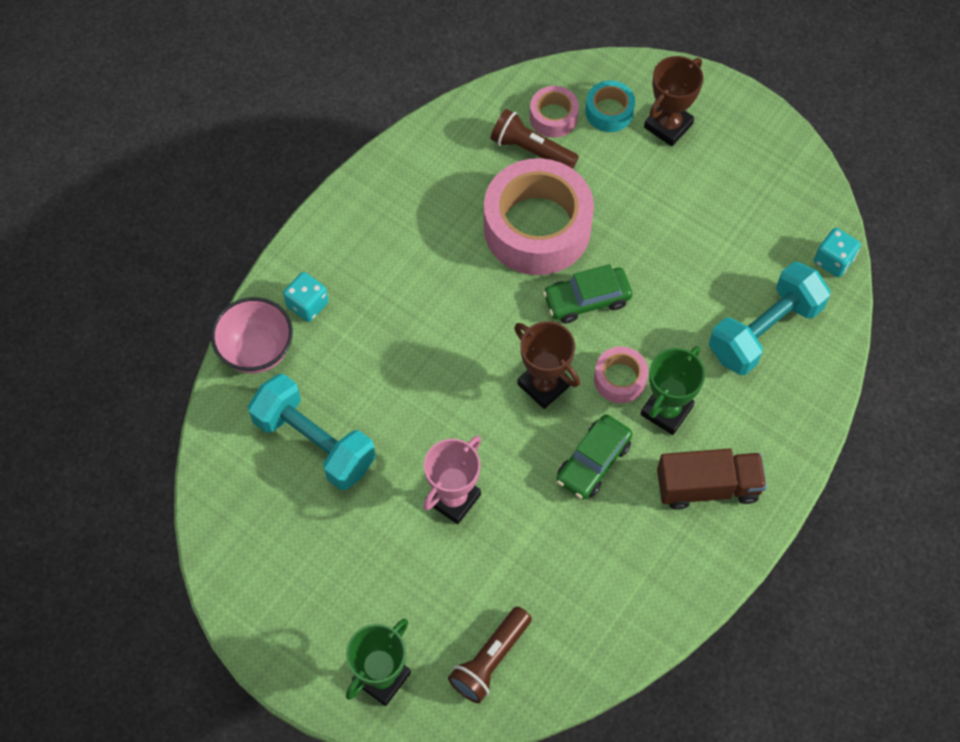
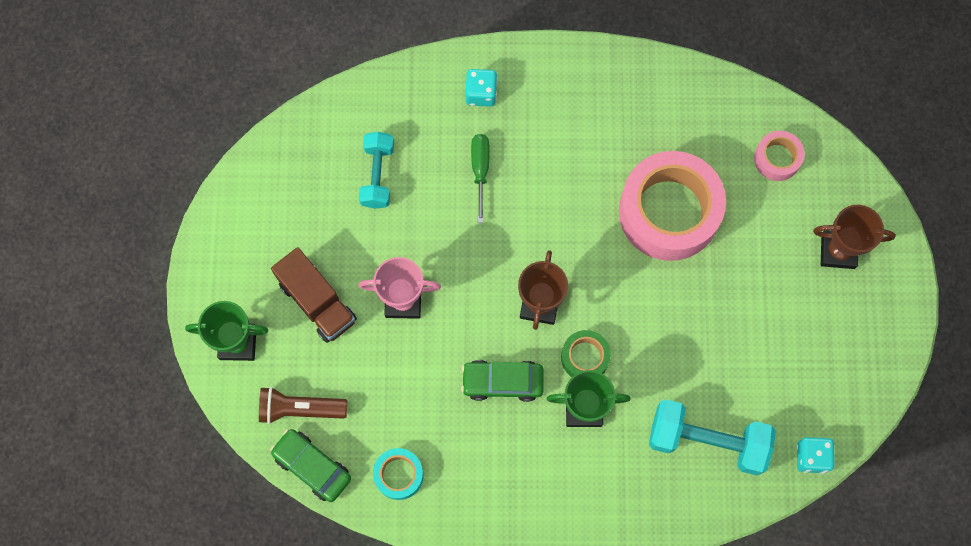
camera: 55 degrees right, 10 degrees up
(257, 351) = (419, 85): pink bowl -> none
(314, 442) = (377, 175): turquoise dumbbell -> turquoise dumbbell, size x0.65
(380, 352) = (480, 171): none -> green screwdriver
(531, 150) = (733, 162): brown flashlight -> none
(587, 300) = (634, 290): green car -> green car (312, 467)
(609, 112) = (815, 197): turquoise tape -> turquoise tape (399, 475)
(620, 379) = (585, 357): pink tape -> green tape
(707, 486) = (542, 479): brown truck -> brown truck (317, 302)

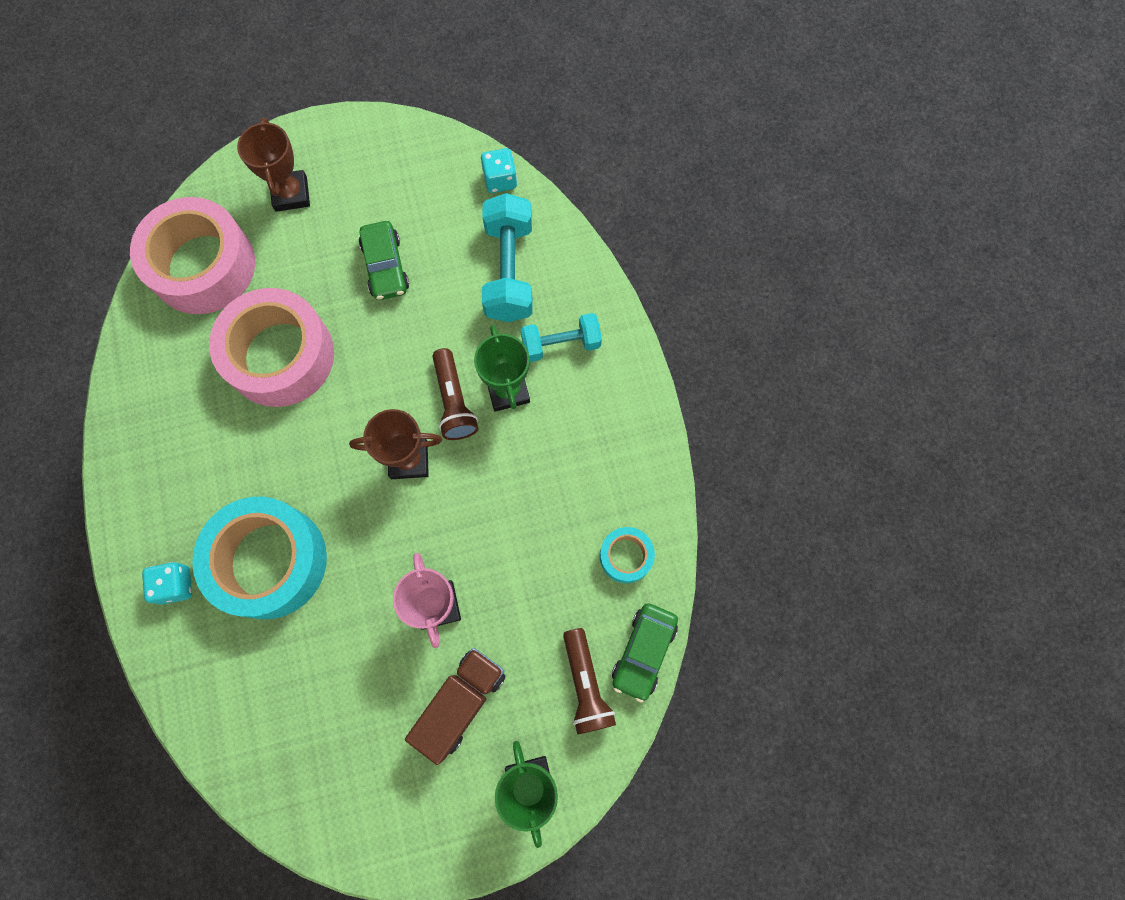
camera: 105 degrees left, 0 degrees up
(377, 175) = (296, 677): turquoise dumbbell -> turquoise dumbbell (561, 344)
(480, 171) = (269, 561): green screwdriver -> turquoise tape
(502, 382) = (500, 476): green car -> green car (385, 267)
(585, 357) = (454, 401): green tape -> brown flashlight
(777, 159) = (203, 266): pink tape -> pink tape, size x2.15

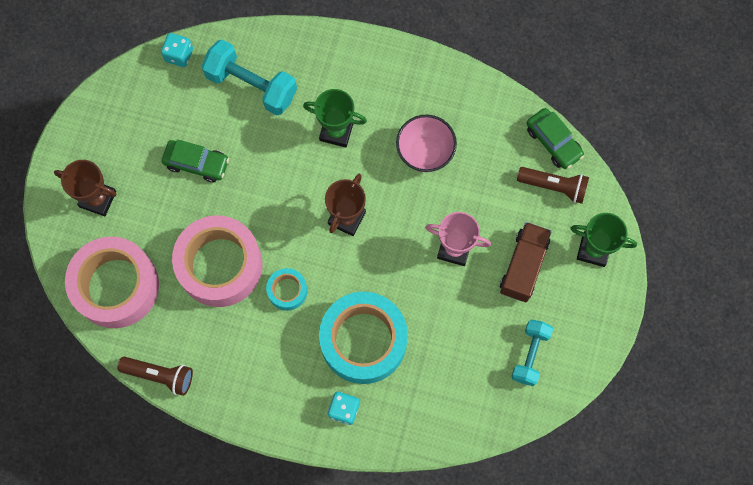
camera: 60 degrees left, 0 degrees up
(454, 401) = (323, 169): brown flashlight -> brown flashlight (160, 375)
(460, 703) = (523, 266): brown truck -> brown truck turned 45 degrees clockwise
(539, 504) = (425, 153): none -> pink bowl
(561, 344) = (325, 81): turquoise dumbbell -> turquoise dumbbell (530, 355)
(626, 556) = (489, 119): turquoise tape -> turquoise tape (287, 291)

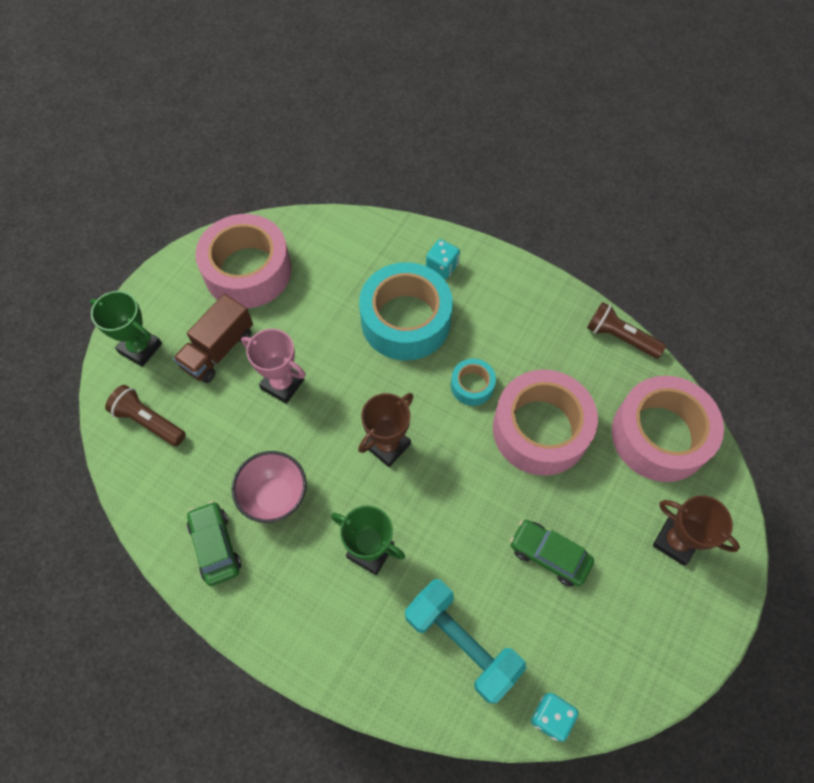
camera: 165 degrees left, 10 degrees down
(530, 355) = (248, 271): turquoise dumbbell -> pink tape
(553, 142) = (125, 471): green car -> green car (215, 546)

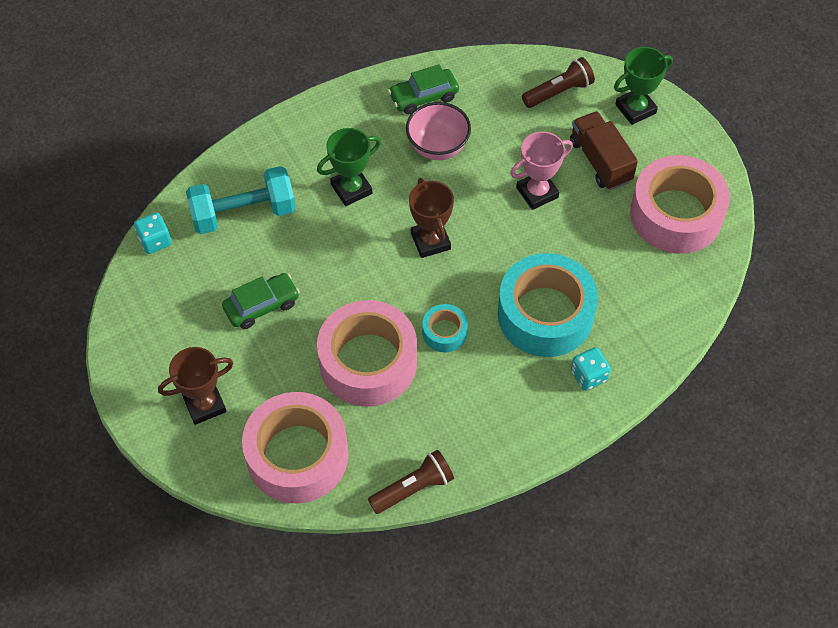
camera: 120 degrees right, 5 degrees down
(215, 546) = (423, 97): green car -> green car turned 150 degrees clockwise

